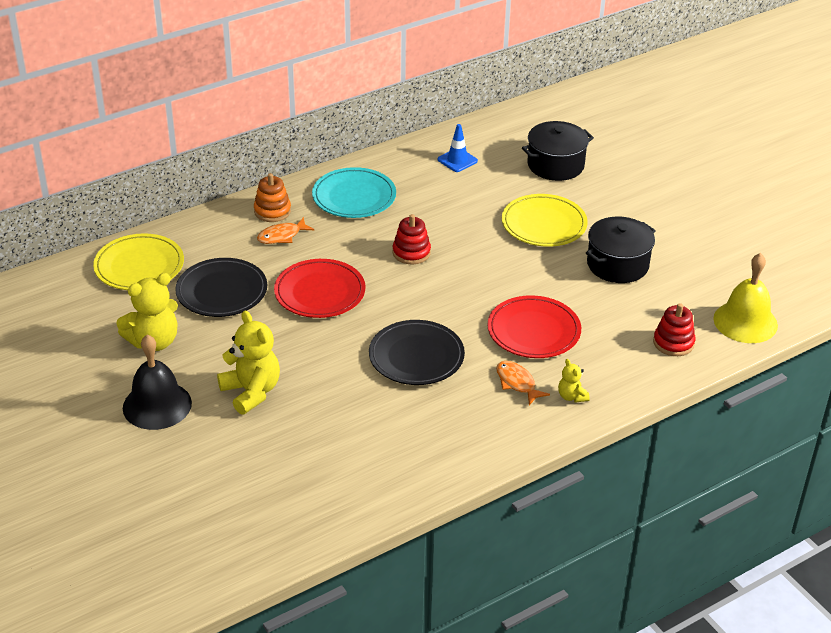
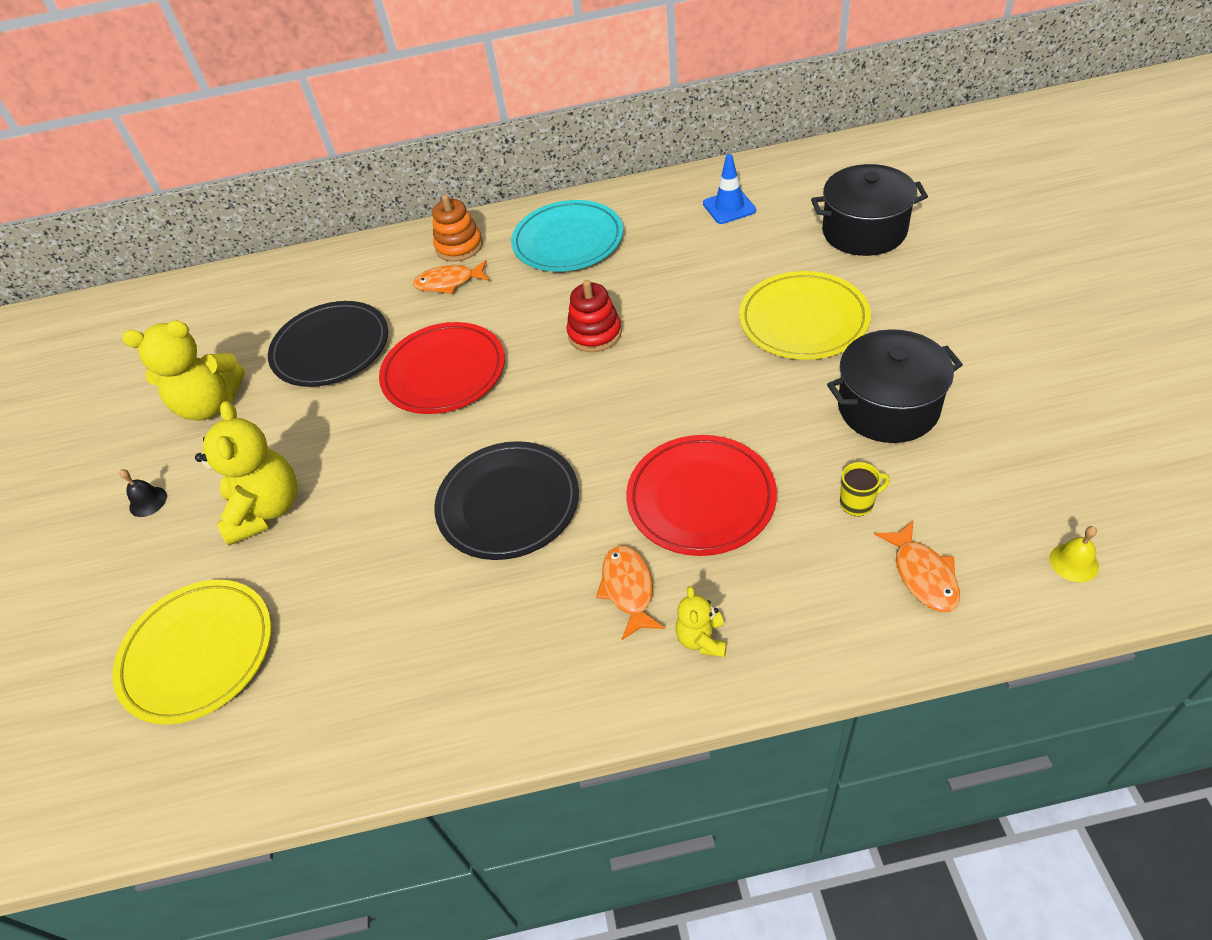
camera: 30 degrees right, 10 degrees up
(139, 266) = (266, 296): yellow plate -> yellow plate (198, 653)
(157, 405) = (148, 501): black bell -> black bell, size x0.40
(623, 316) = (857, 503): none -> yellow mug
(673, 343) = (923, 575): red stacking toy -> orange fish
(745, 322) = (1074, 562): yellow bell -> yellow bell, size x0.40

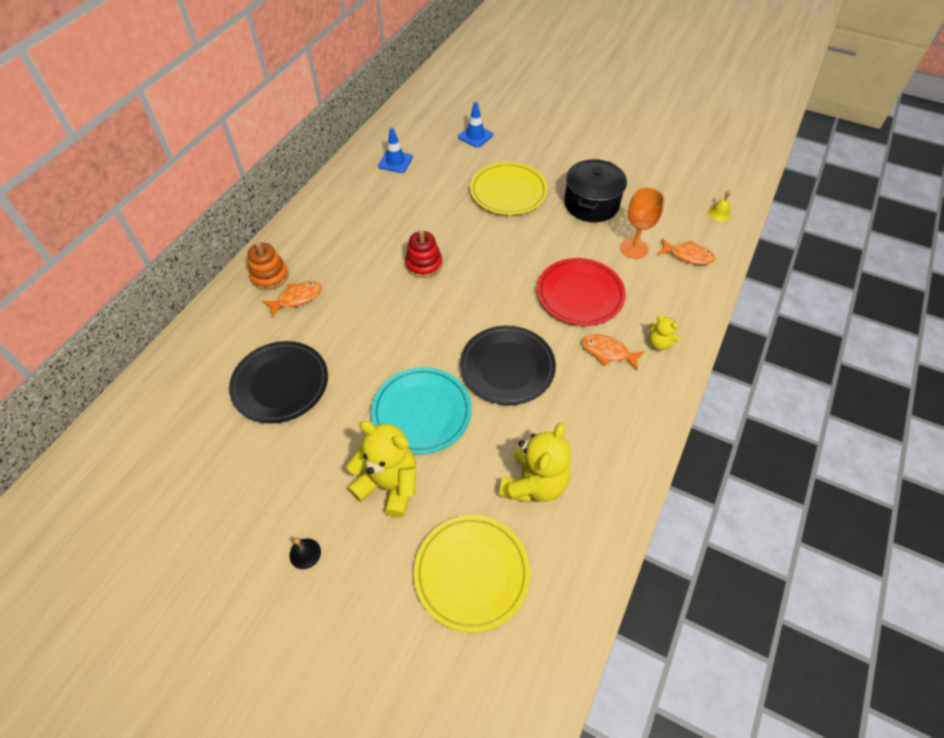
camera: 60 degrees left, 5 degrees up
(210, 405) = (250, 476): yellow teddy bear -> yellow teddy bear (534, 483)
(444, 372) = (374, 341): red plate -> none
(449, 282) = (297, 298): orange fish -> orange fish turned 150 degrees counterclockwise
(568, 241) = (334, 231): turquoise plate -> turquoise plate (422, 412)
(857, 503) = (634, 248): yellow mug -> orange goblet
(864, 231) = (475, 136): black pot -> blue traffic cone

